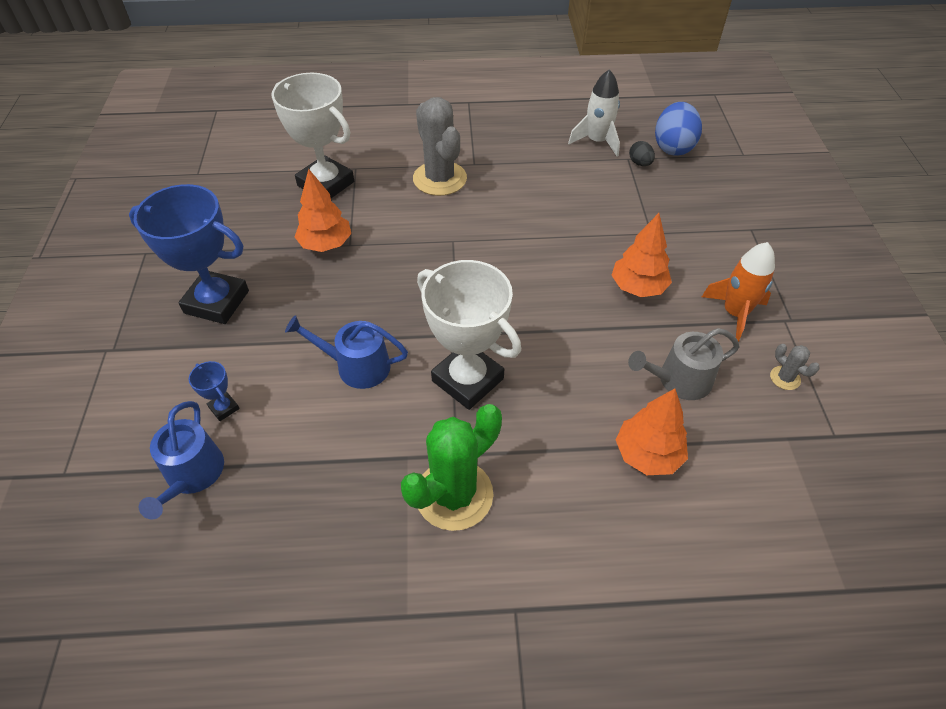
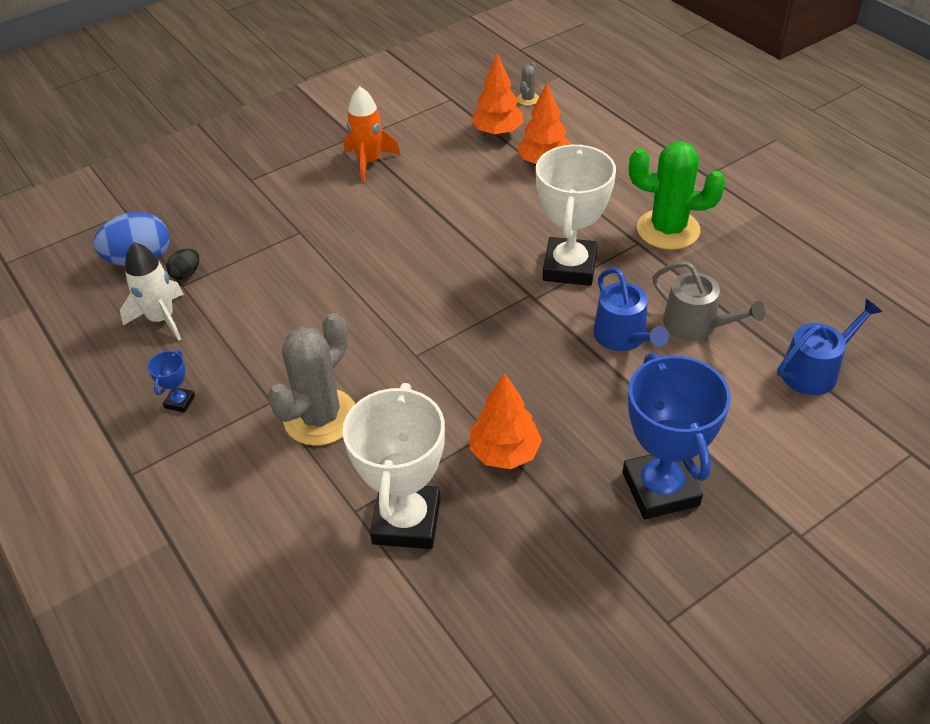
camera: 120 degrees left, 5 degrees down
(224, 408) = (748, 394): blue trophy -> blue trophy (180, 402)
(638, 287) = (381, 216): orange tree -> orange tree (497, 132)
(679, 380) = (464, 168): grey watering can -> grey watering can (696, 325)
(785, 378) = (417, 126): grey cactus -> grey cactus (528, 99)

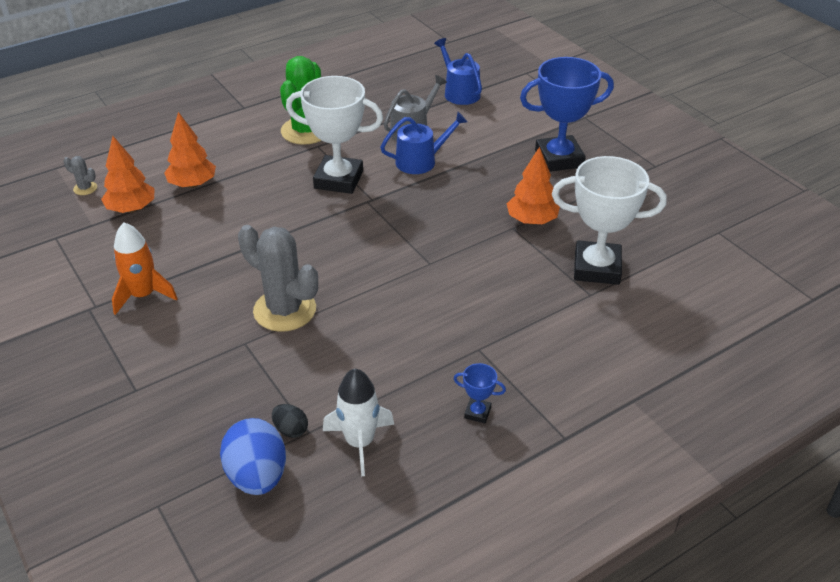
camera: 90 degrees left, 5 degrees down
(320, 417) = (497, 317): grey cactus -> grey cactus (284, 310)

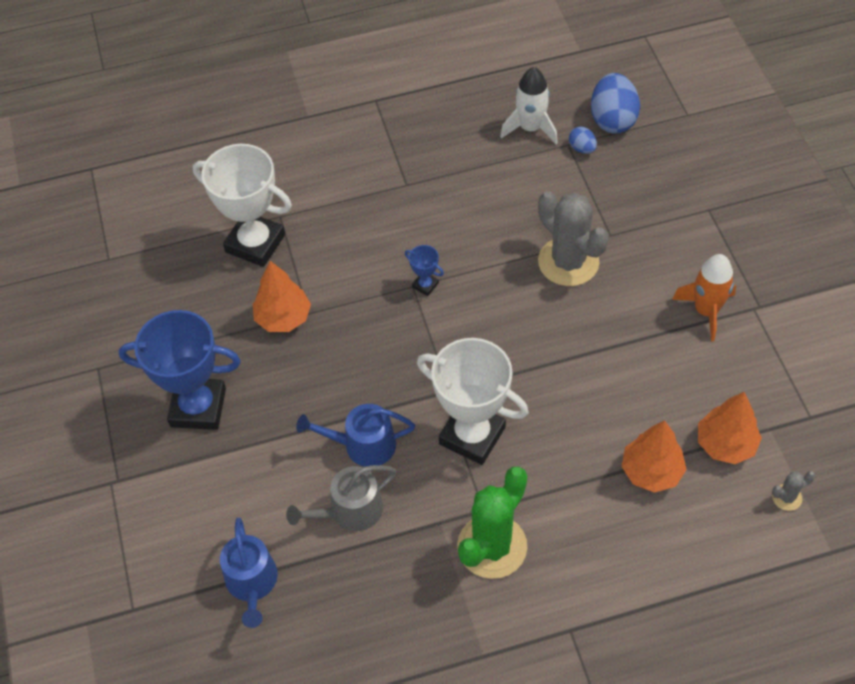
camera: 160 degrees left, 15 degrees up
(85, 188) = (787, 497): grey cactus -> grey cactus turned 60 degrees counterclockwise
(291, 430) = (582, 148): black egg -> blue egg
(477, 413) = (432, 131): blue trophy -> blue trophy (425, 285)

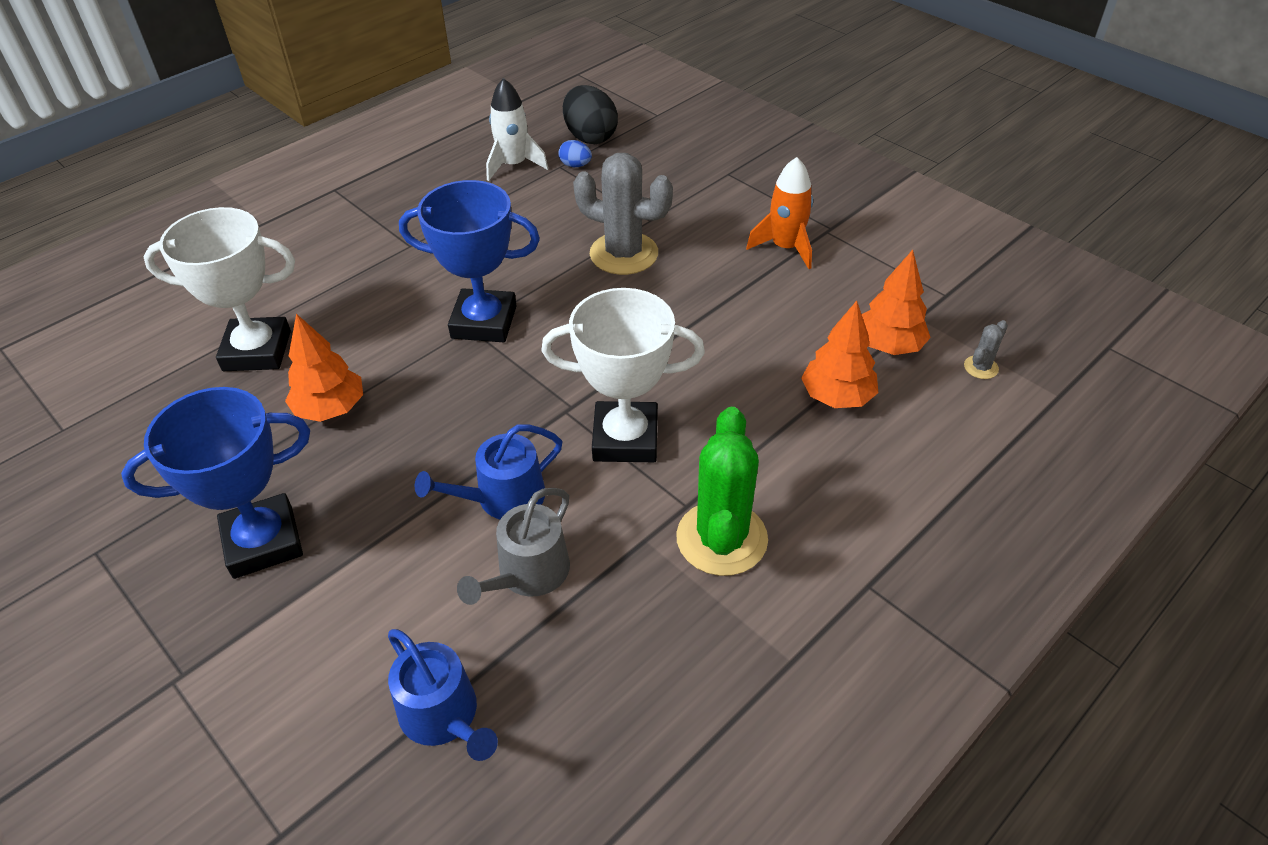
camera: 30 degrees left, 10 degrees down
(425, 285) = (484, 322): blue trophy -> blue trophy, size x2.38
(612, 120) = (590, 137): blue egg -> black egg

